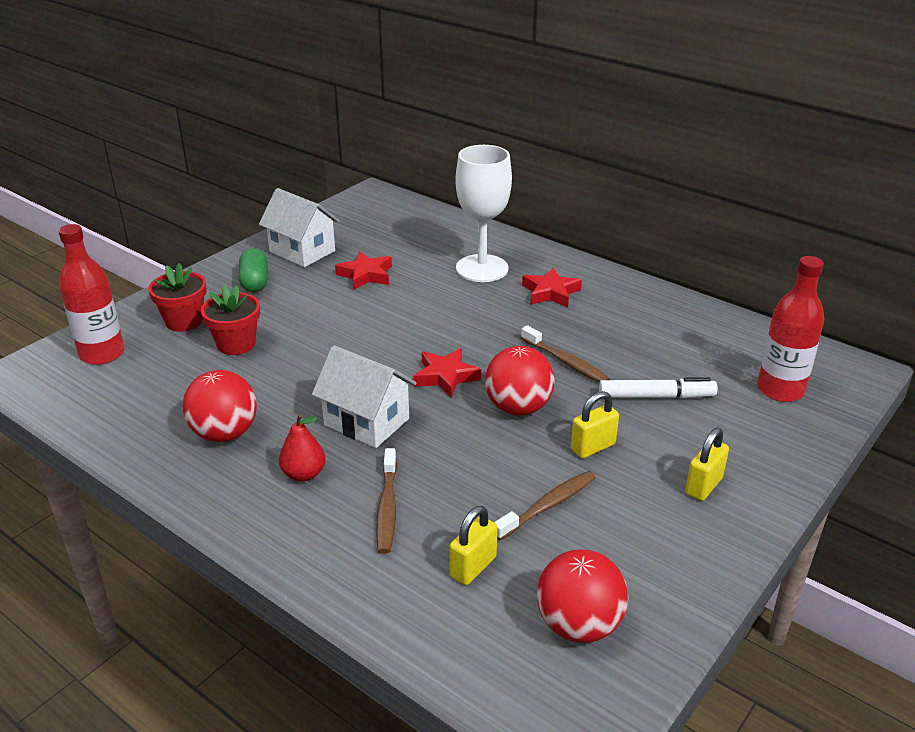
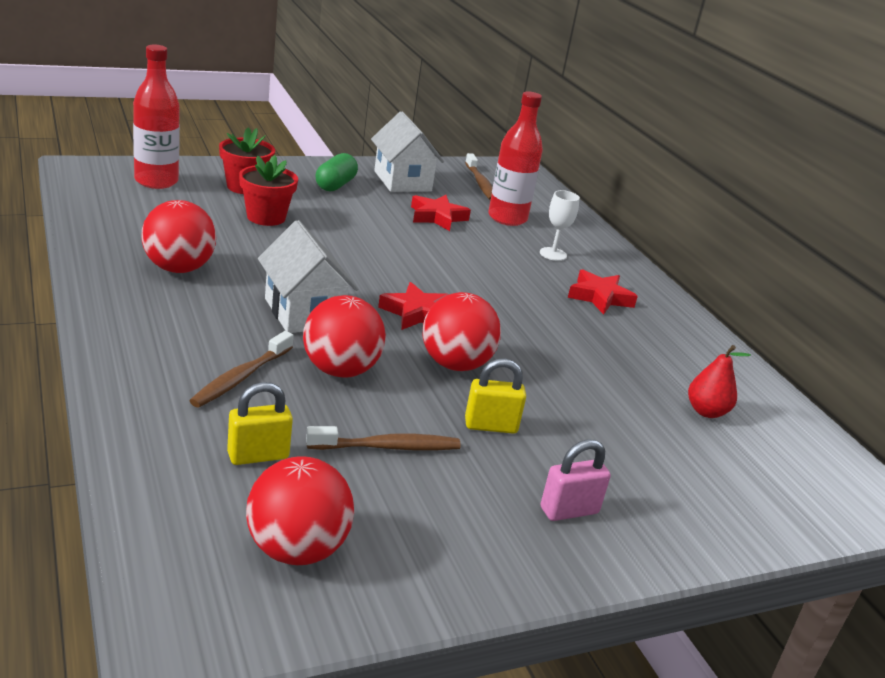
camera: 25 degrees right, 5 degrees down
(303, 474) = (203, 322): red pear -> red pear (706, 411)
(448, 459) = (340, 370): none -> red ball
(482, 268) = (553, 254): white goblet -> white goblet, size x0.48
(566, 362) = (548, 352): brown toothbrush -> brown toothbrush (480, 183)
(656, 396) = (609, 418): white marker -> none
(703, 486) = (569, 510): yellow padlock -> pink padlock
(780, 390) = (761, 476): red bottle -> red bottle (507, 218)

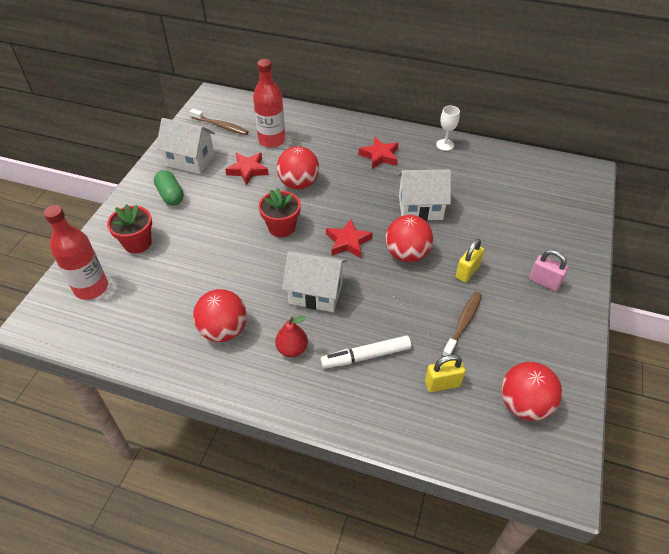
camera: 45 degrees left, 20 degrees up
(241, 377) = (366, 356): brown toothbrush -> white marker
(258, 456) = (442, 383): yellow padlock -> yellow padlock turned 60 degrees clockwise
(266, 217) = (188, 253): red flower pot -> red flower pot (281, 227)
(340, 370) = (384, 307): red ball -> red ball (299, 184)
(553, 254) = (324, 146): white goblet -> white goblet (445, 145)
(554, 354) = (420, 208): none -> white house
(569, 510) = (544, 282): pink padlock -> pink padlock turned 75 degrees counterclockwise
(706, 411) = (498, 183): red pear -> red pear (292, 349)

